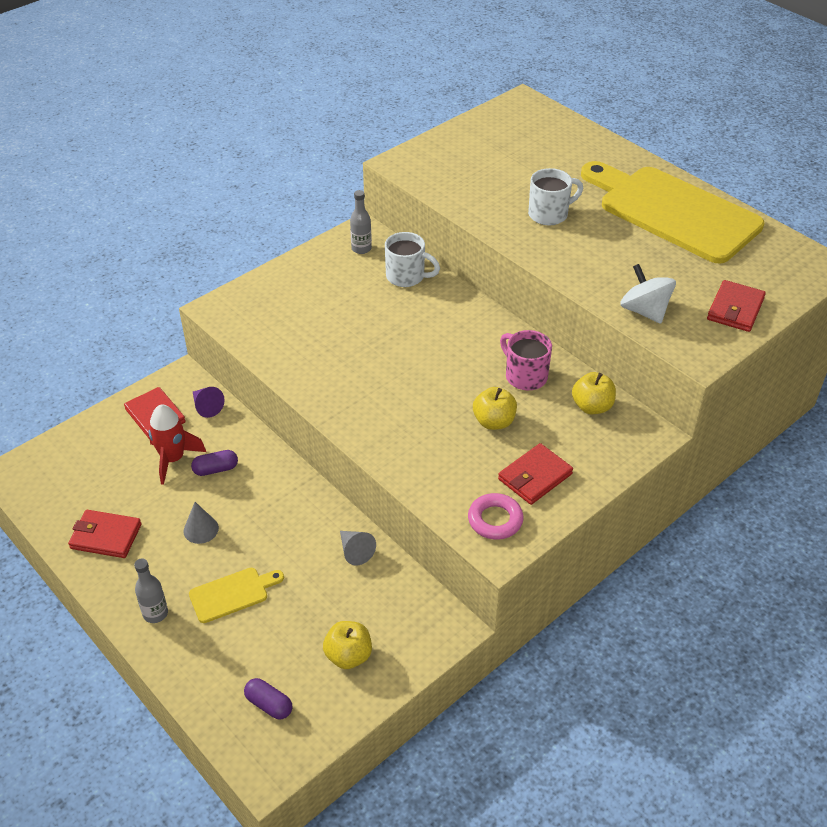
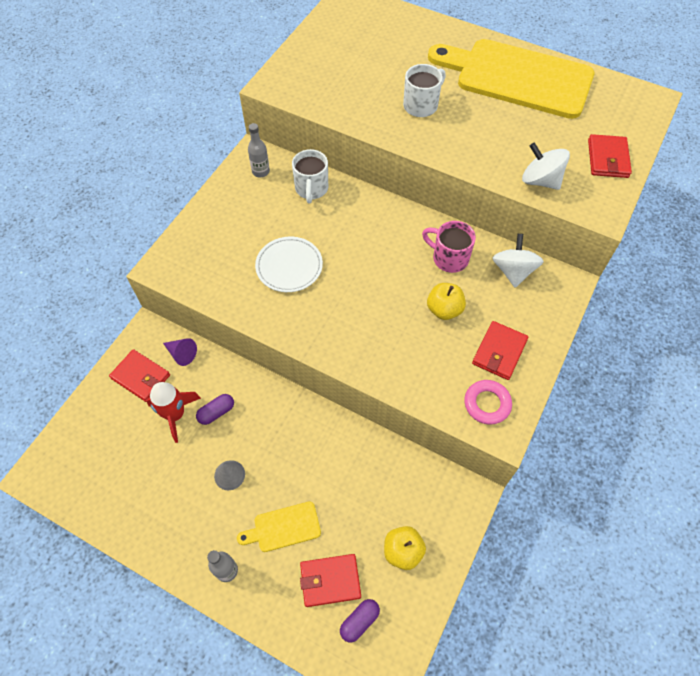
camera: 20 degrees left, 15 degrees up
(106, 536) = (150, 510): red wallet -> red wallet (330, 580)
(232, 594) = (283, 527): yellow cutting board -> yellow cutting board turned 150 degrees counterclockwise
(269, 704) = (359, 621): purple capsule -> purple capsule turned 60 degrees counterclockwise
(347, 340) = (289, 266): none -> white plate
(355, 551) = (365, 451): grey cone -> none
(407, 277) = (311, 189): white mug -> white mug turned 90 degrees clockwise
(592, 406) = (513, 271): yellow apple -> white spinning top

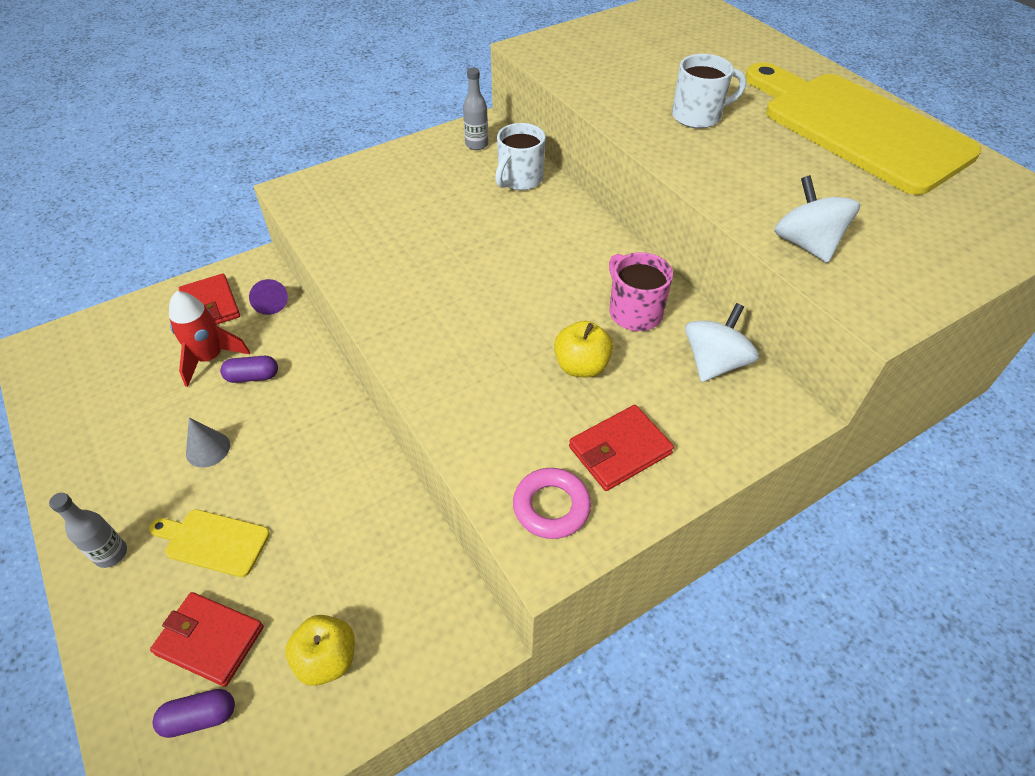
camera: 30 degrees right, 10 degrees down
(289, 266) = (428, 242): white plate -> none
(607, 159) = (935, 255): red wallet -> none

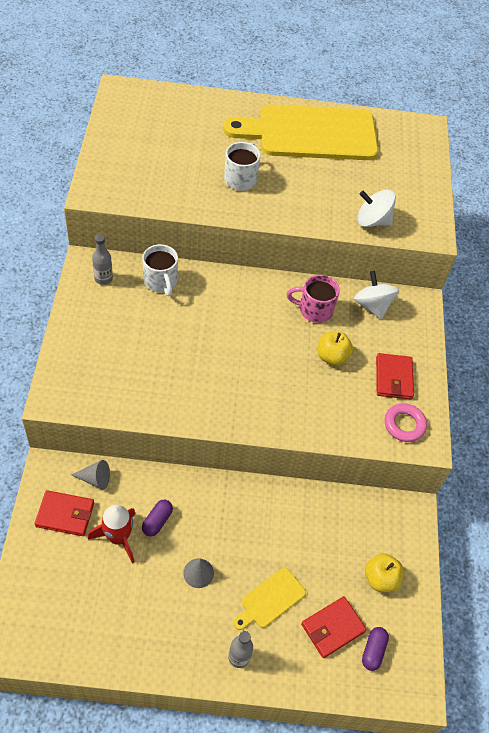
camera: 60 degrees left, 5 degrees up
(269, 302) = (95, 479): purple cone -> grey cone

